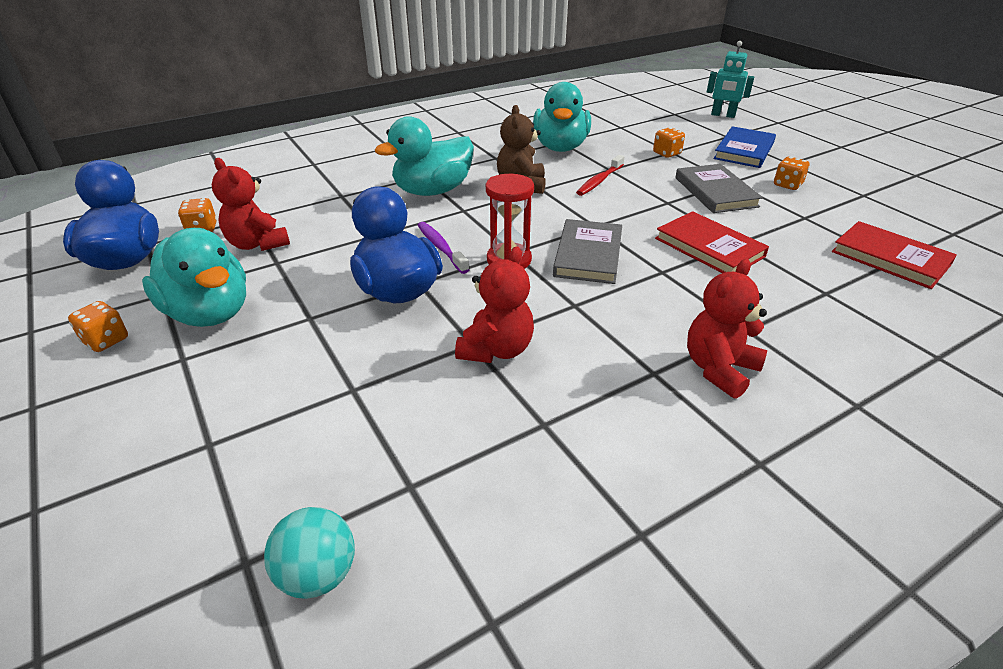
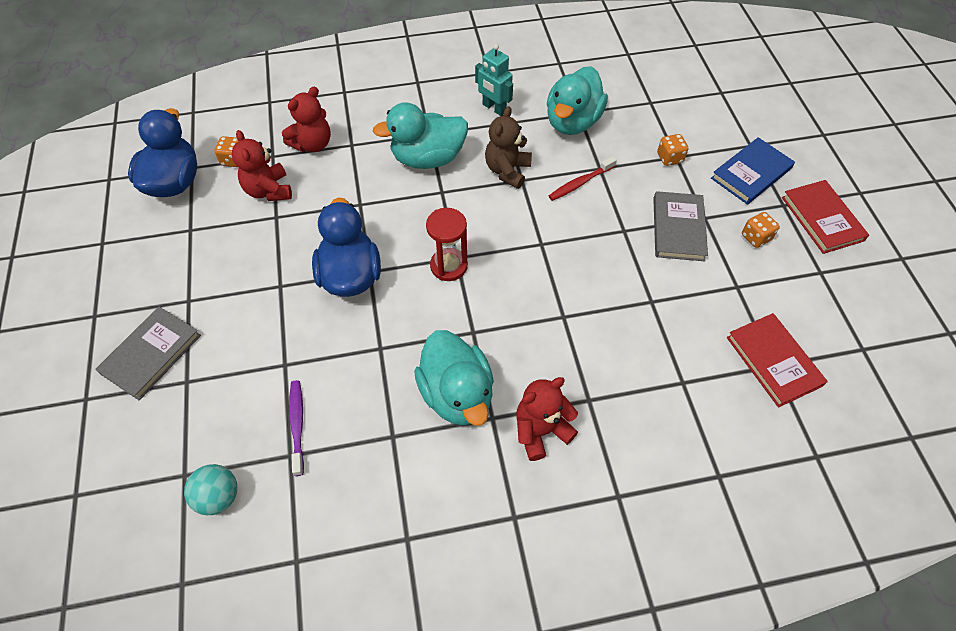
camera: 20 degrees right, 20 degrees up
(106, 340) = (146, 267): orange dice -> none
(209, 313) = (216, 260): turquoise duck -> turquoise duck (457, 394)
(441, 247) = (403, 235): purple toothbrush -> purple toothbrush (297, 425)
(496, 350) = (394, 359): red teddy bear -> red teddy bear (312, 144)
(588, 255) = (515, 278): grey book -> grey book (151, 354)
(709, 247) = (622, 300): red book -> red book (822, 219)
(723, 115) = (771, 107): turquoise robot -> turquoise robot (494, 108)

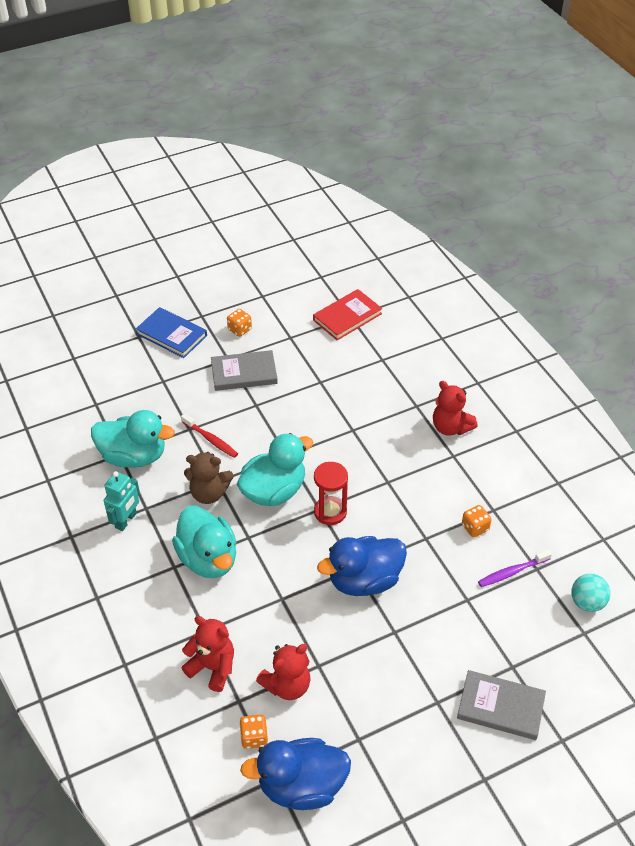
camera: 105 degrees left, 10 degrees down
(457, 394) = (444, 480): turquoise duck -> turquoise duck (274, 491)
(669, 158) = (166, 385): orange dice -> orange dice (475, 528)
(822, 219) = (210, 295): red book -> none

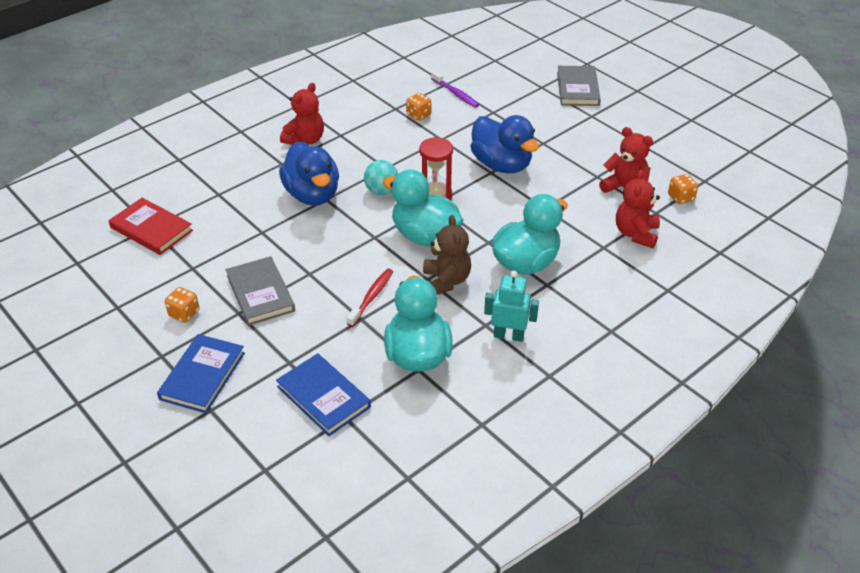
camera: 105 degrees left, 5 degrees down
(120, 395) = (323, 397): none -> blue book
(301, 786) = (701, 167): blue duck -> blue duck (312, 195)
(587, 602) = (467, 60): turquoise ball -> turquoise ball (381, 191)

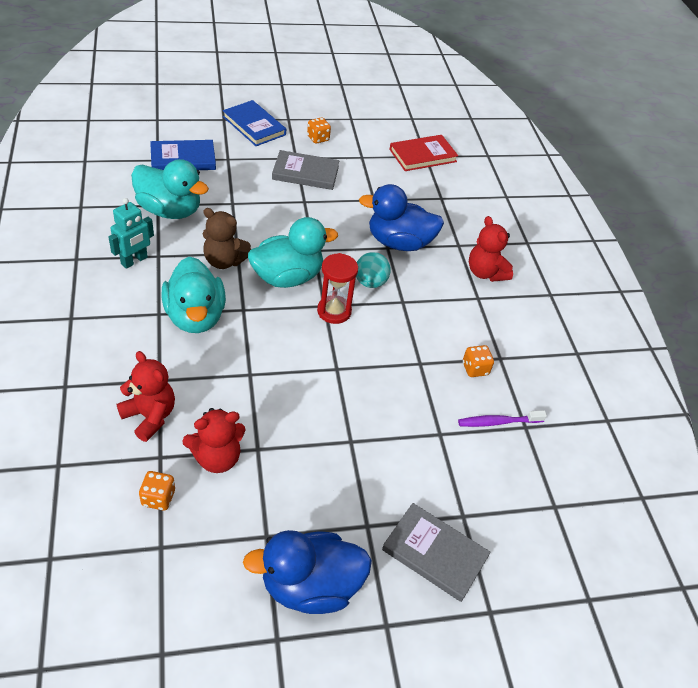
camera: 115 degrees right, 5 degrees up
(371, 297) = (248, 217): red toothbrush -> none
(501, 165) = (341, 383): blue duck -> blue duck (310, 586)

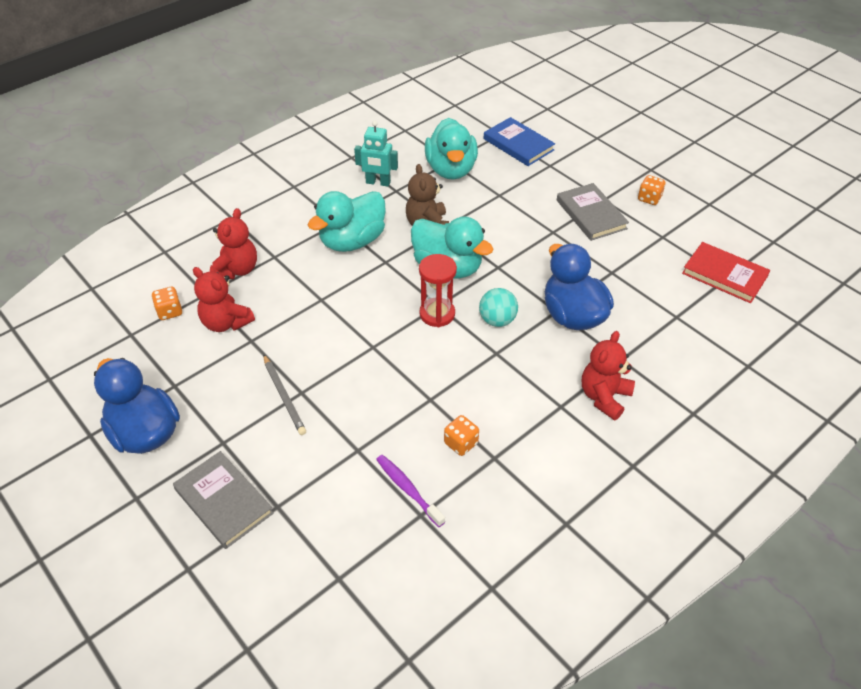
camera: 65 degrees right, 0 degrees up
(254, 126) = (612, 156): blue book -> none
(346, 455) = (284, 396): none -> grey pencil
(434, 553) = (223, 501): grey book -> grey book turned 45 degrees counterclockwise

